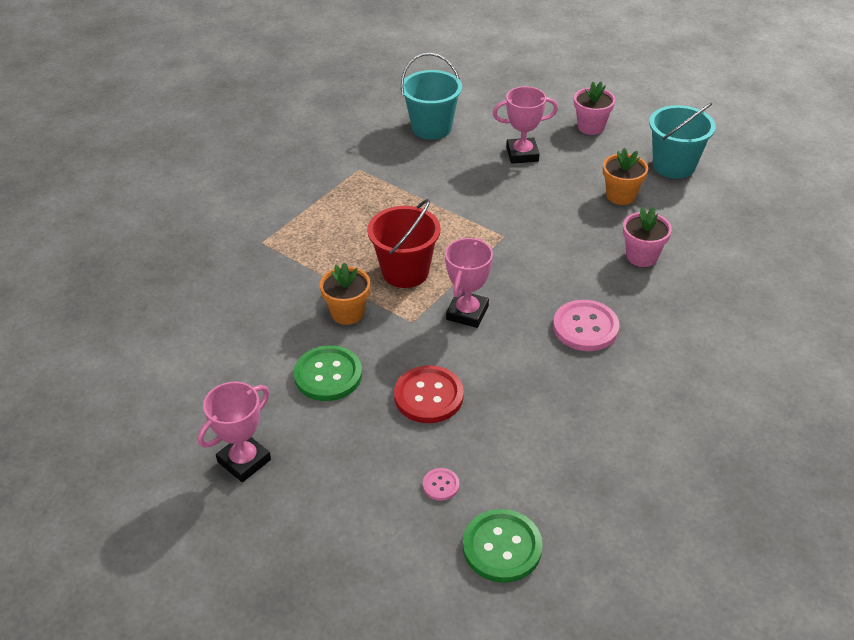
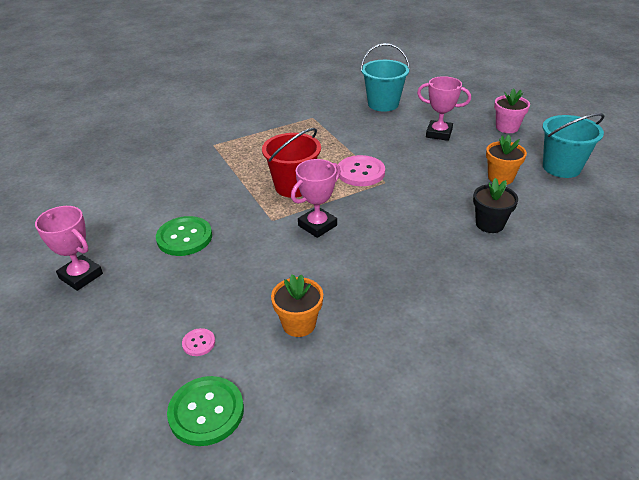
camera: 25 degrees right, 5 degrees down
(244, 461) = (81, 276): pink trophy -> pink trophy turned 60 degrees clockwise
(347, 313) = (232, 201): orange flower pot -> orange flower pot (299, 324)
(428, 396) = (242, 274): red button -> none
(585, 327) = (404, 262): pink button -> pink button (361, 172)
(641, 256) = (489, 224): pink flower pot -> black flower pot

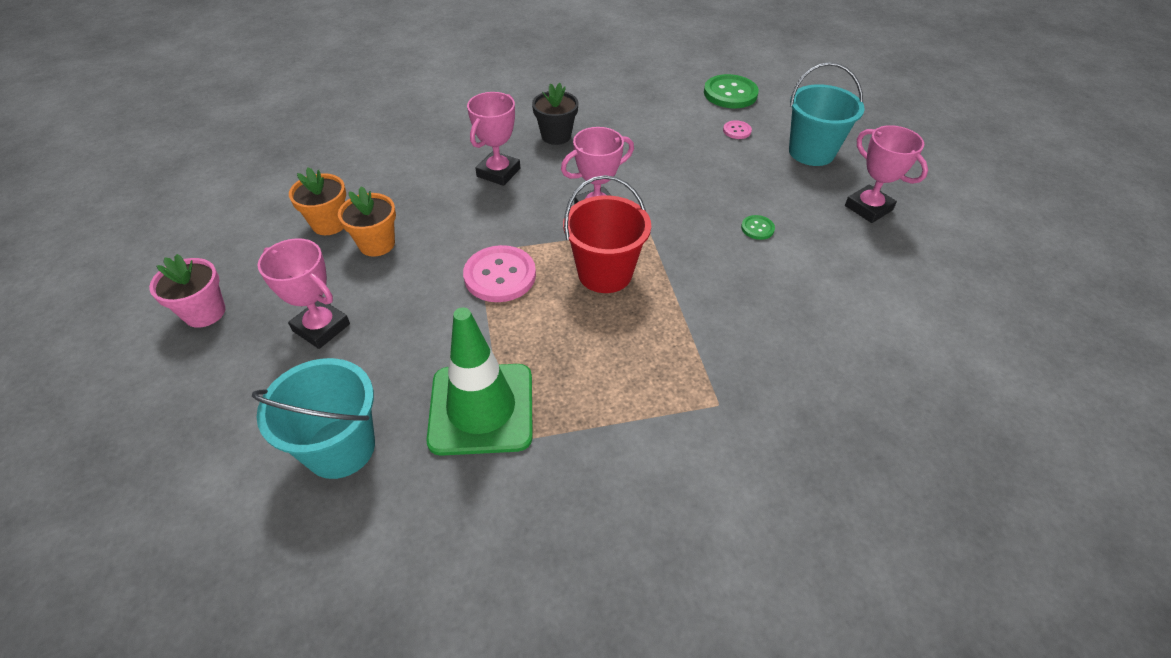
camera: 165 degrees left, 10 degrees up
(184, 237) = (757, 228): green button -> green button, size x0.49
(299, 324) = (649, 127): orange flower pot -> orange flower pot (377, 244)
(331, 123) = (481, 409): none -> green traffic cone
(416, 239) = (498, 172): none -> pink trophy
(489, 224) = (409, 171): black flower pot -> black flower pot (556, 136)
(561, 167) = (238, 220): turquoise bucket -> turquoise bucket (811, 152)

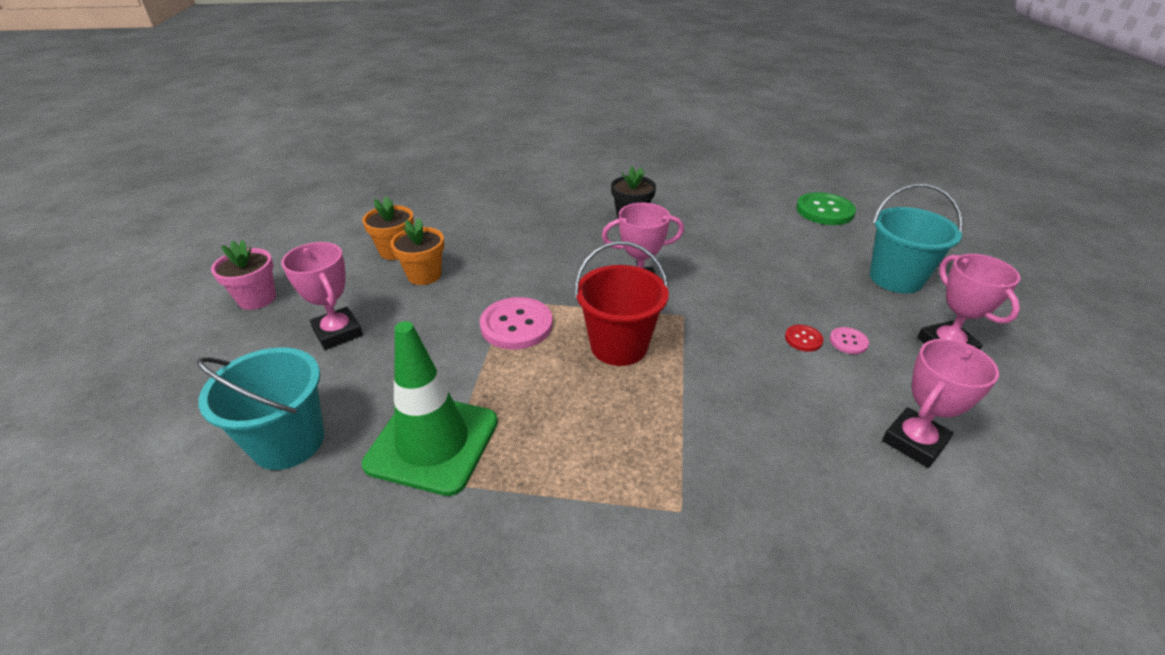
camera: 20 degrees right, 10 degrees down
(498, 172) = (562, 238): pink trophy -> pink trophy (914, 442)
(737, 131) = (818, 244): pink button -> pink button (848, 342)
(757, 228) = (803, 339): green button -> red button

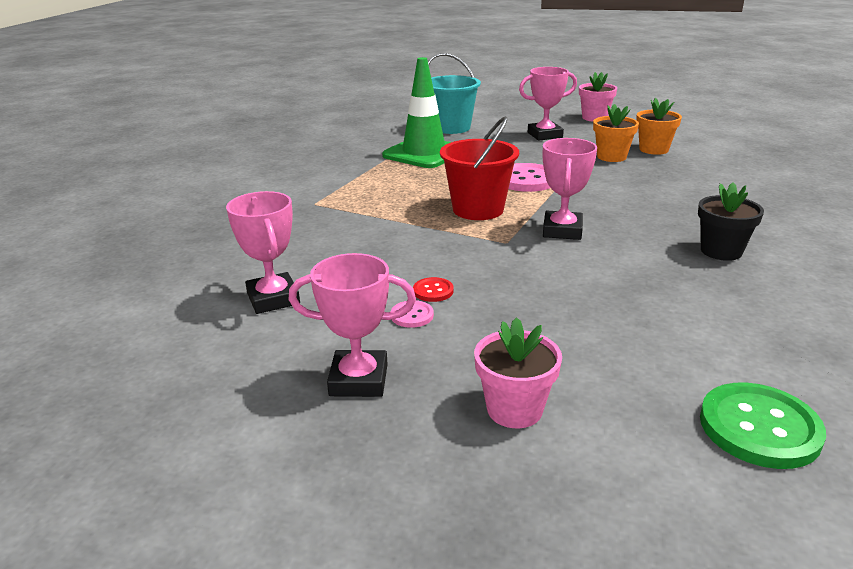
camera: 110 degrees right, 10 degrees down
(896, 278) = (514, 409): turquoise bucket -> pink flower pot

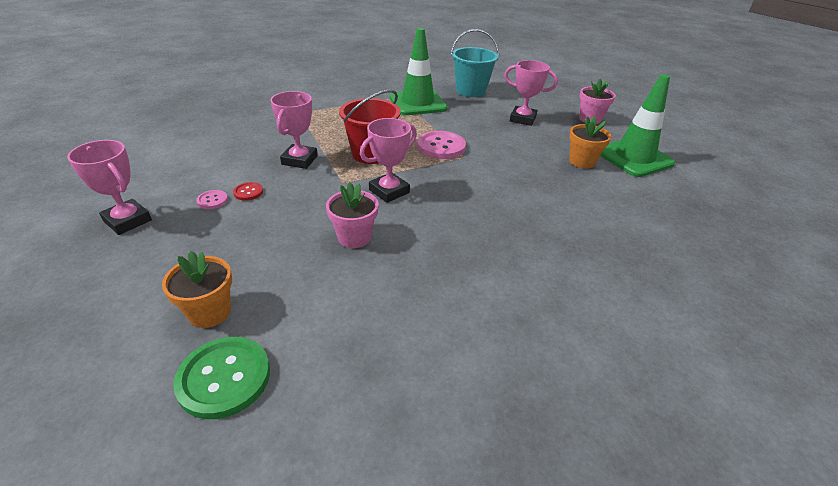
camera: 35 degrees right, 10 degrees up
(273, 299) = (180, 158): pink trophy -> pink trophy (299, 160)
(514, 409) = (148, 279): pink flower pot -> pink flower pot (354, 237)
(611, 157) = (536, 154): orange flower pot -> orange flower pot (210, 312)
(680, 134) = (634, 158): none -> green traffic cone
(721, 251) = (458, 259): black flower pot -> none

